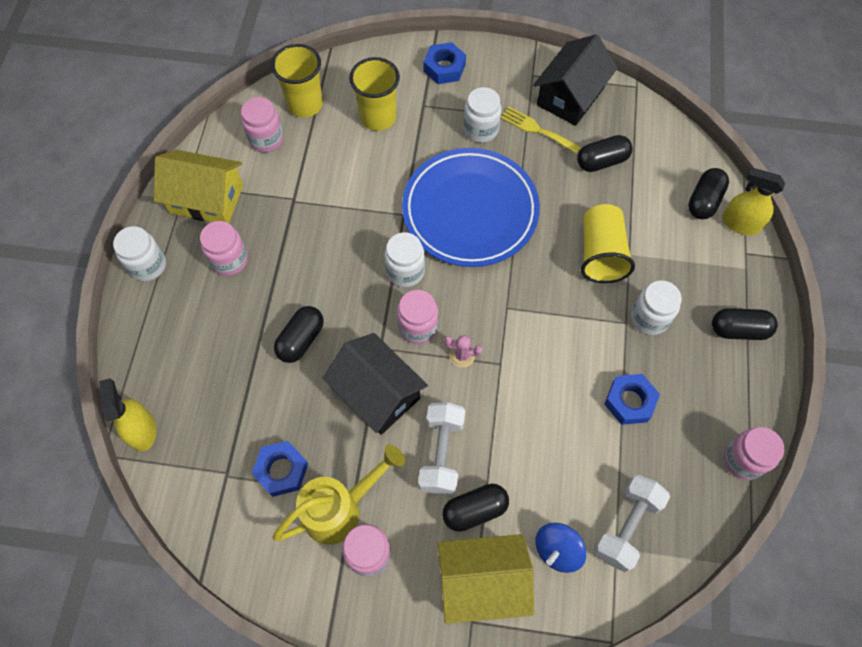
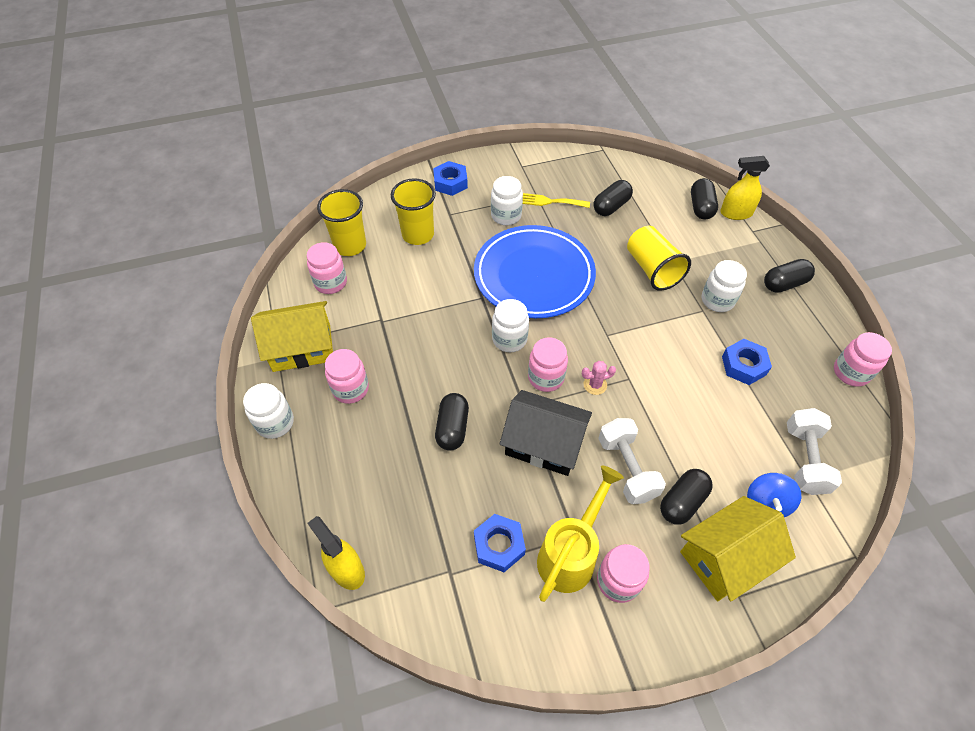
camera: 25 degrees left, 10 degrees down
(570, 96) = (559, 171): black house -> none

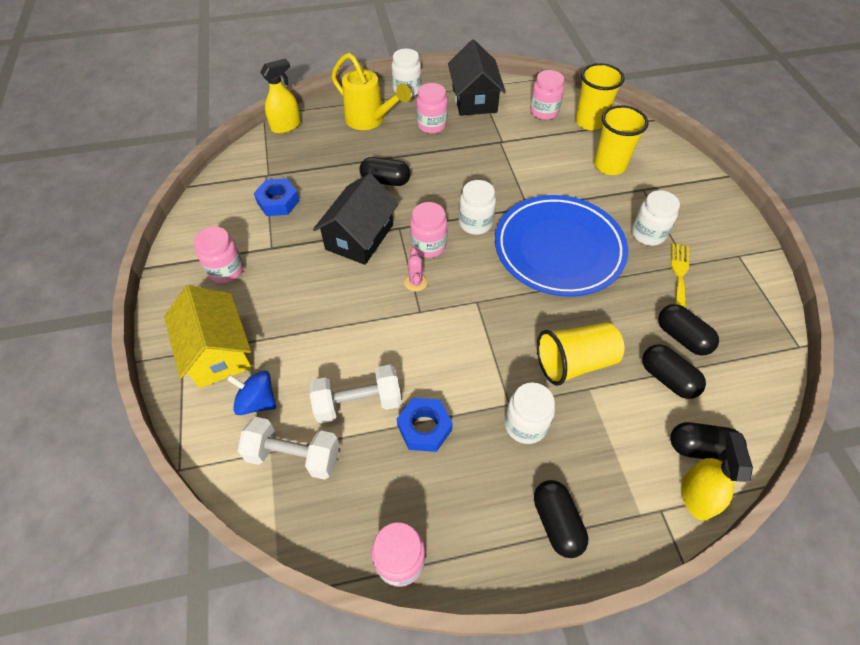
camera: 95 degrees right, 0 degrees up
(302, 348) = (474, 99): yellow house -> black house
(450, 183) = (693, 192): blue nut -> none
(571, 553) = (258, 243): yellow watering can -> yellow watering can (370, 121)
(627, 468) = (322, 292): white dumbbell -> white dumbbell (358, 403)
(682, 502) = (278, 329): black capsule -> black capsule (667, 378)

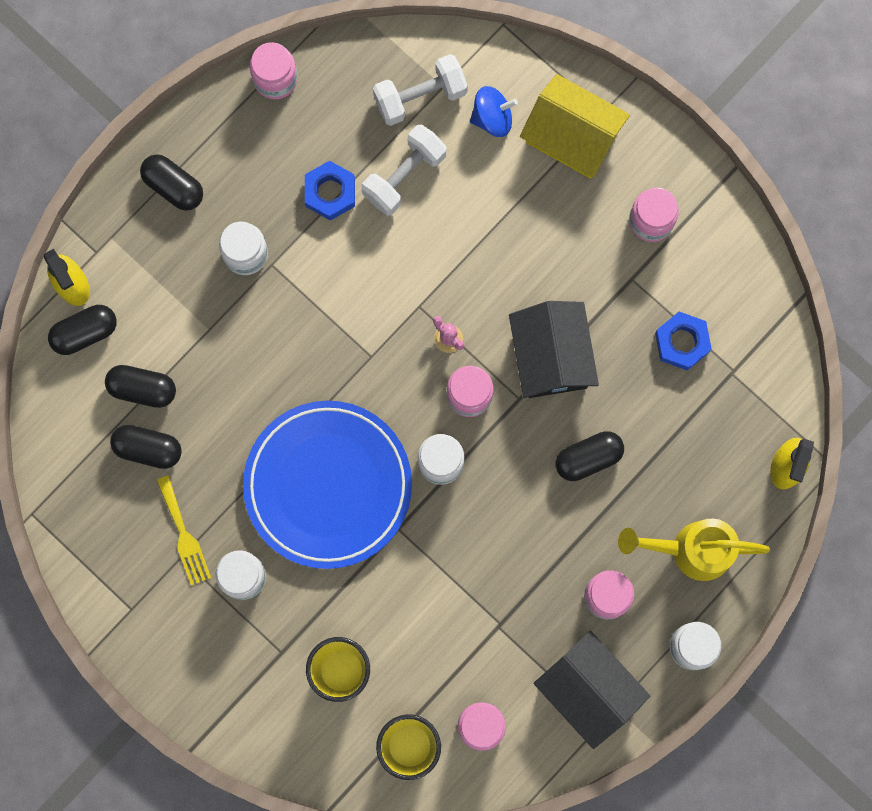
camera: 145 degrees right, 25 degrees up
(575, 362) = (236, 348): yellow cup -> none

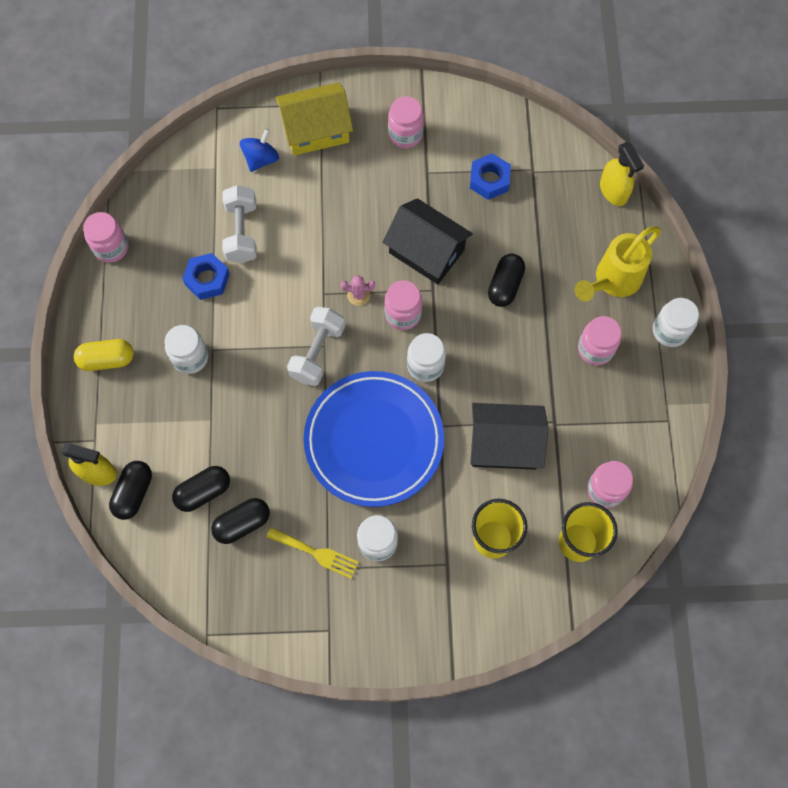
camera: 45 degrees left, 10 degrees down
(173, 186) = (107, 359): black capsule -> yellow capsule
(420, 96) = (207, 183): white dumbbell -> white dumbbell (317, 352)
(588, 690) = (641, 409): black house -> black house (504, 444)

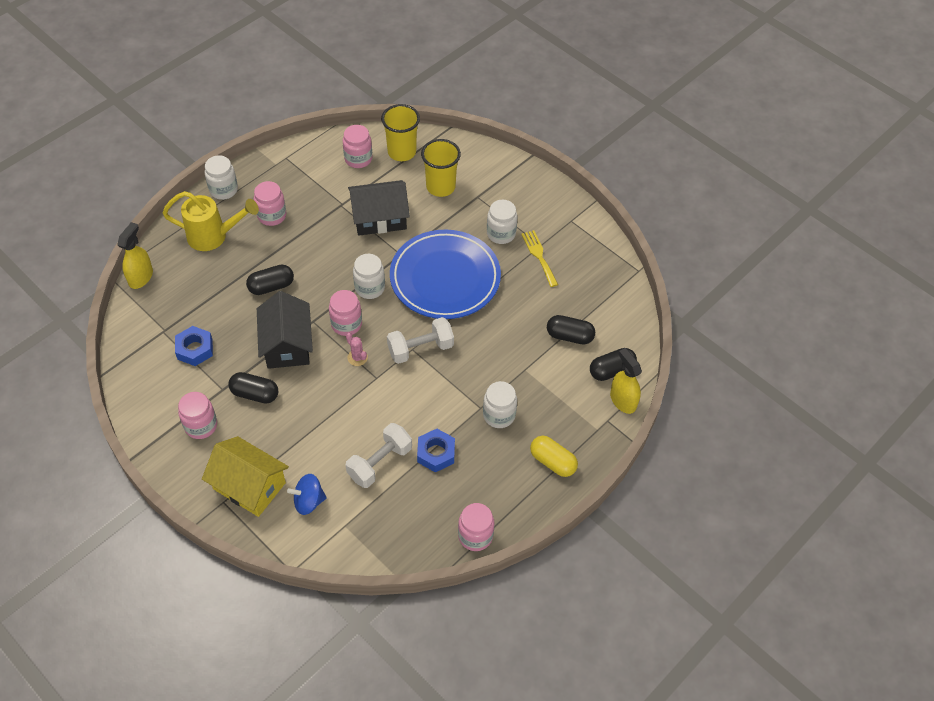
camera: 135 degrees left, 15 degrees down
(242, 523) = (564, 302): black capsule -> black capsule (255, 394)
(504, 444) = (379, 218): black house -> black house turned 60 degrees counterclockwise

